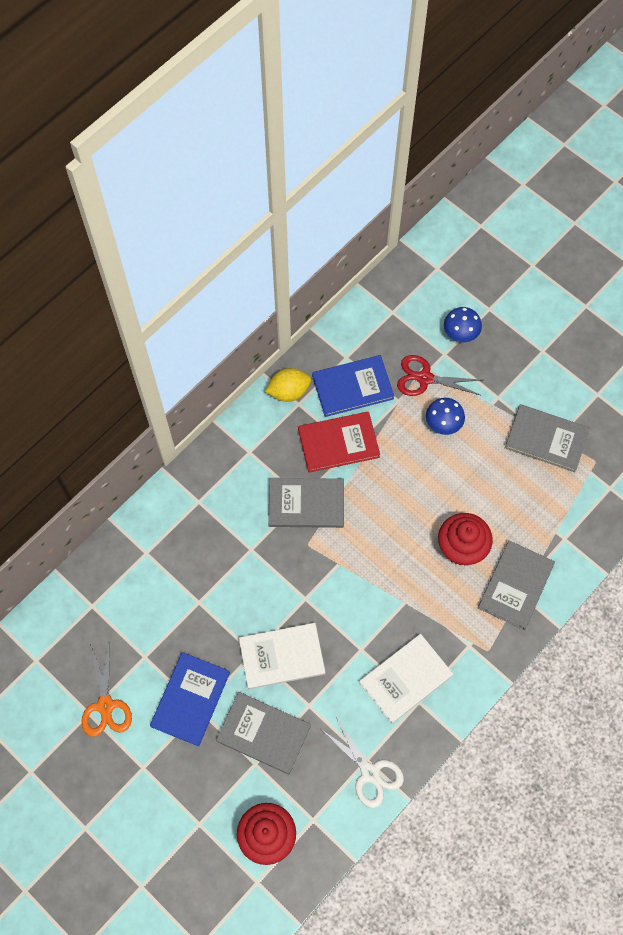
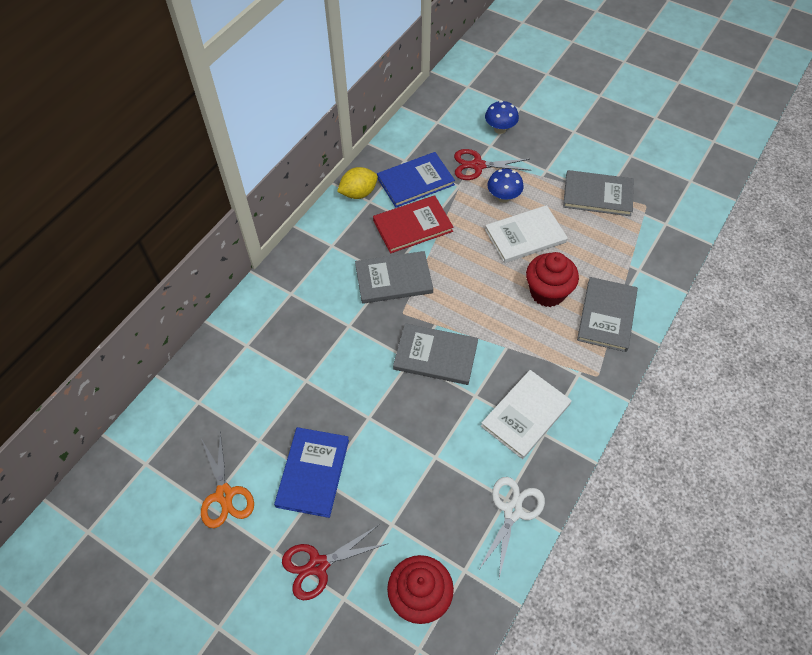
camera: 10 degrees left, 10 degrees down
(181, 789) = (318, 565): none -> red scissors
(263, 733) = (394, 492): grey book -> grey book (435, 355)
(282, 656) = (398, 416): white book -> white book (525, 236)
(370, 773) = (512, 511): white scissors -> white scissors turned 105 degrees counterclockwise

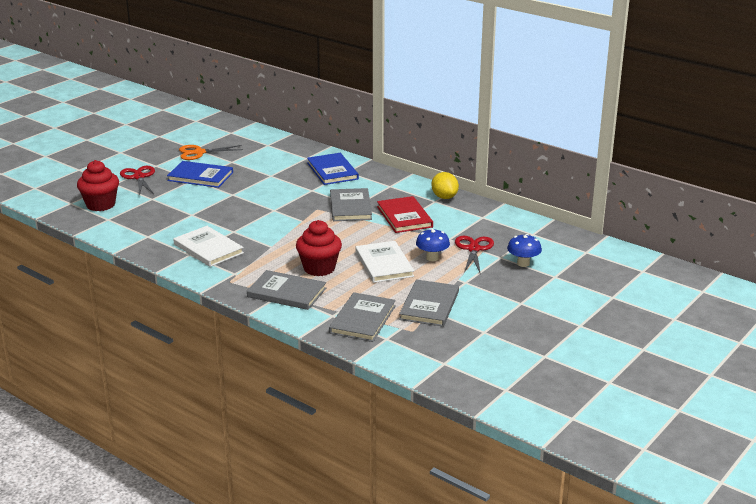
camera: 95 degrees right, 30 degrees down
(415, 181) = (456, 220): blue book -> blue book (332, 171)
(435, 355) = (273, 219): grey book -> grey book (362, 319)
(512, 511) = (137, 237): white scissors -> none

